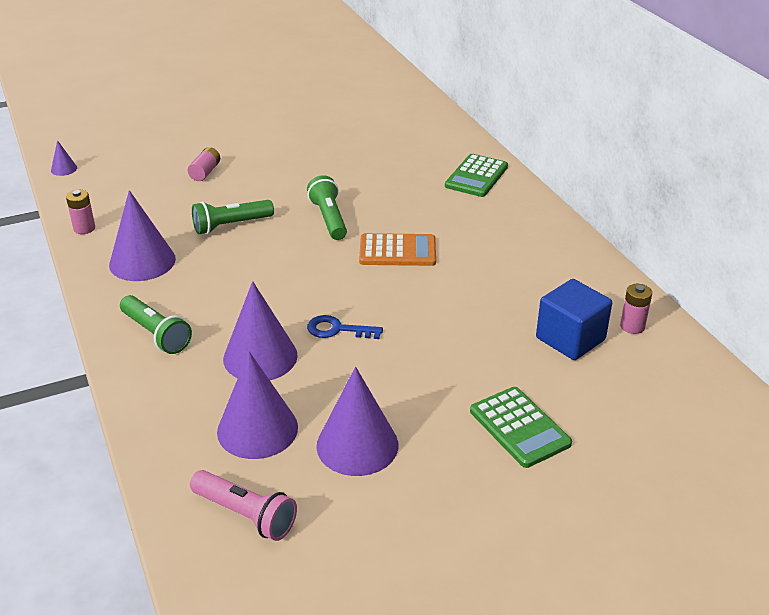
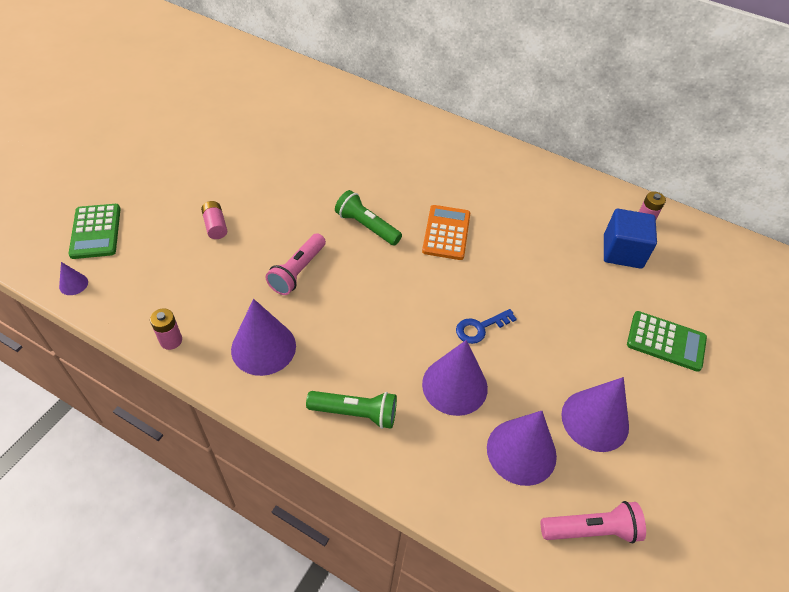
camera: 40 degrees left, 15 degrees up
(231, 225) = (298, 271): green flashlight -> pink flashlight
(397, 251) = (446, 233): orange calculator -> orange calculator turned 45 degrees counterclockwise
(476, 176) = (429, 136): green calculator -> green calculator (96, 231)

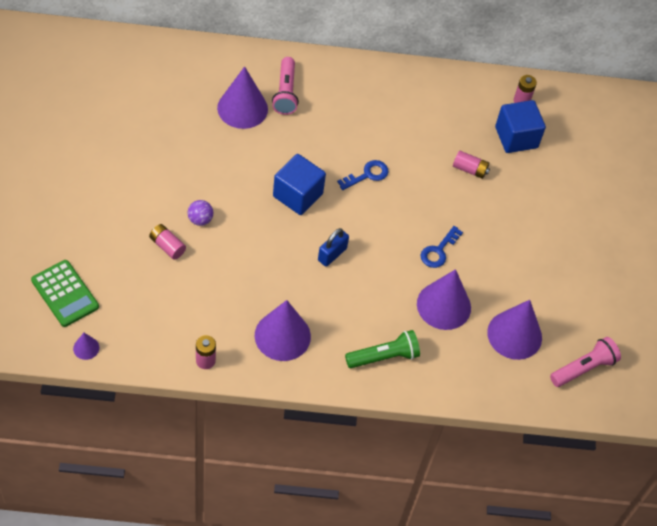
camera: 30 degrees left, 5 degrees up
(261, 215) = (200, 220): none -> purple ball
(298, 271) = (266, 260): pink flashlight -> pink flashlight (285, 93)
(365, 290) = (332, 254): none -> blue padlock
(367, 226) = (297, 195): green flashlight -> blue cube
(446, 233) = (367, 175): orange calculator -> blue key
(556, 264) = (470, 169): none -> pink battery
(595, 420) = (554, 290): purple cone -> purple cone (242, 108)
(666, 341) = (579, 206): green calculator -> none

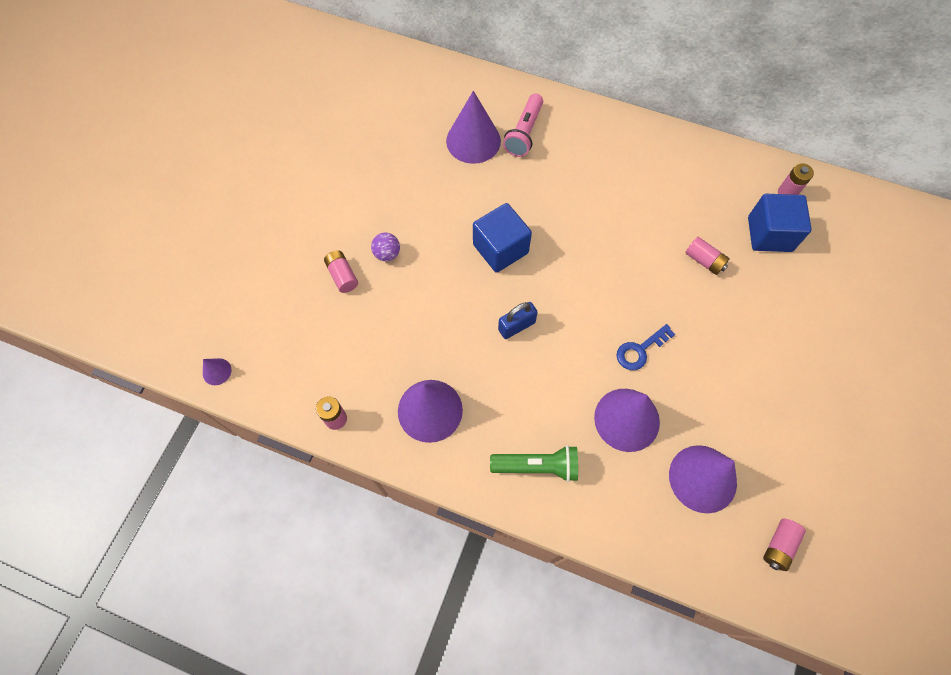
camera: 25 degrees right, 10 degrees up
(65, 293) = (219, 304): green calculator -> none
(367, 175) = (584, 242): blue key -> none
(583, 368) = (779, 546): pink flashlight -> pink battery

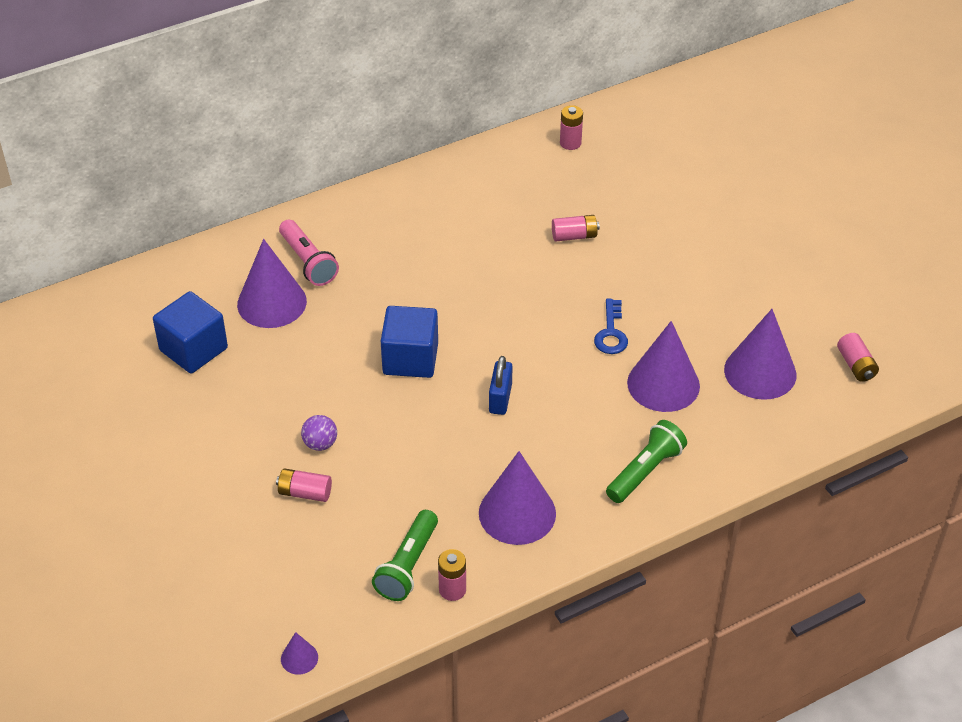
camera: 50 degrees left, 20 degrees down
(334, 377) = (408, 565): none -> green flashlight
(769, 234) = (595, 180): blue cube -> blue cube (193, 349)

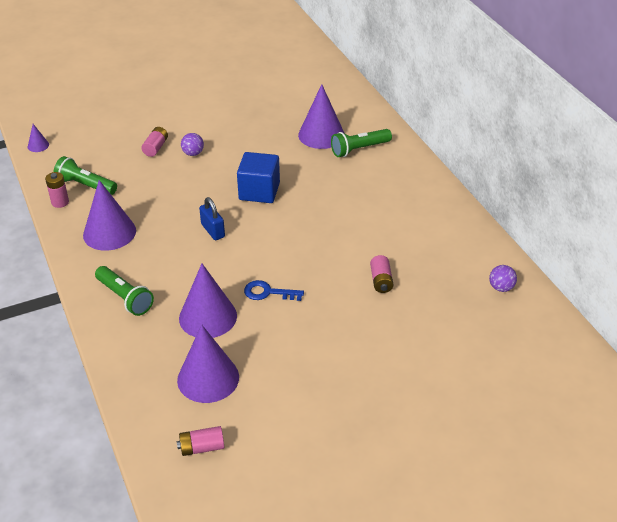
camera: 95 degrees right, 5 degrees down
(193, 349) = (283, 106): blue cube -> none
(308, 262) = (359, 149): pink flashlight -> green flashlight
(500, 399) = (213, 231): blue padlock -> blue padlock turned 45 degrees clockwise
(570, 143) = (501, 288): pink battery -> purple ball

